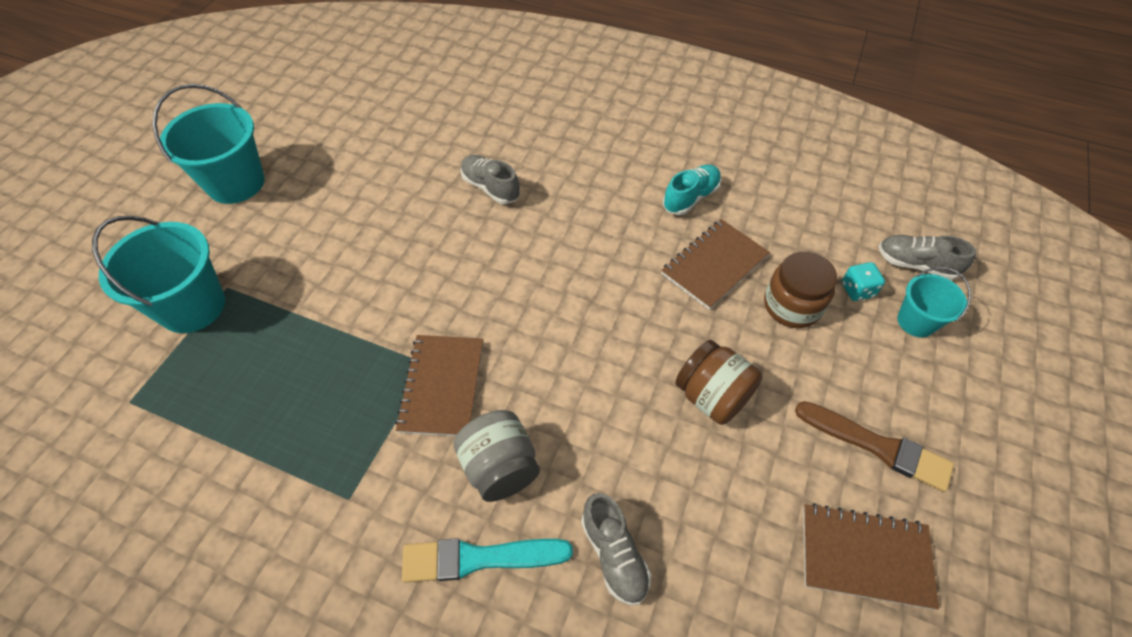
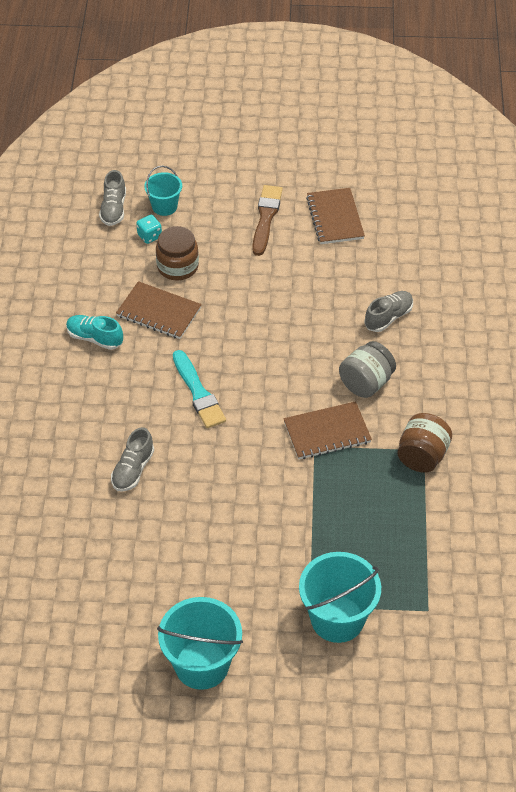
camera: 110 degrees left, 5 degrees down
(479, 558) = (422, 375): turquoise brush -> turquoise brush (198, 393)
(712, 396) = (267, 294): brown jar -> brown jar (422, 456)

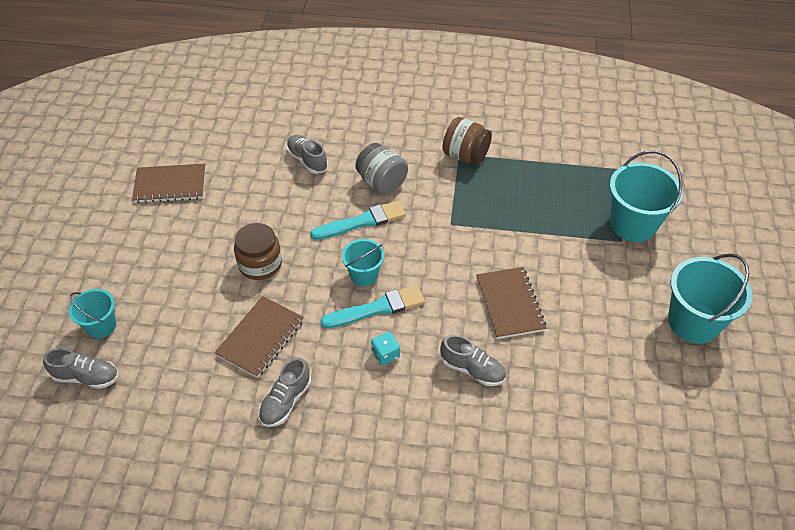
camera: 85 degrees left, 0 degrees up
(95, 338) = (286, 401): turquoise shoe -> grey shoe
(149, 236) = (143, 342): turquoise dice -> turquoise dice (385, 355)
(177, 266) = (198, 317): brown jar -> brown jar (260, 264)
(237, 379) = (364, 275): none -> turquoise bucket
(266, 218) = (151, 238): brown brush -> none
(307, 371) = (362, 221): none -> turquoise brush
(327, 432) = (435, 214): brown notebook -> brown notebook (509, 304)

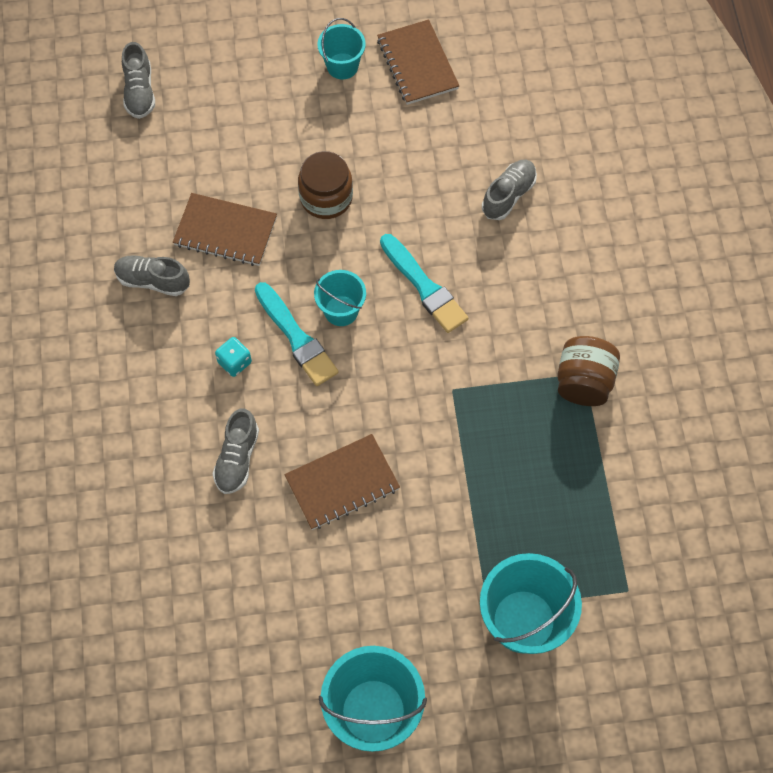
camera: 75 degrees right, 15 degrees up
(101, 326) = (203, 79): turquoise bucket -> turquoise bucket (342, 66)
(382, 182) = (498, 291): grey jar -> none

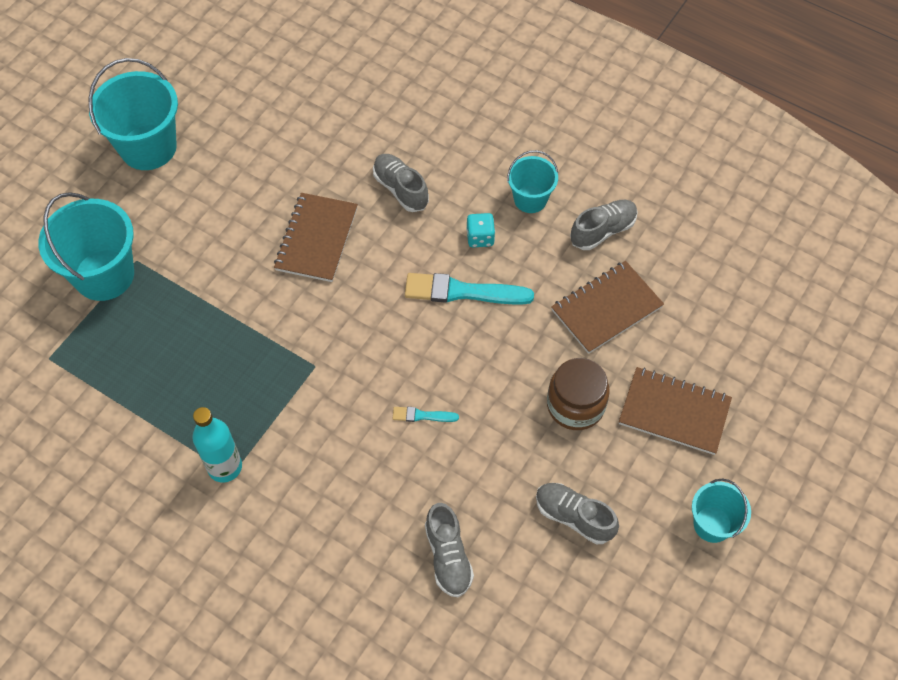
camera: 130 degrees right, 5 degrees down
(139, 92) = (810, 338): grey shoe -> grey shoe (574, 517)
(341, 310) = (457, 339): turquoise bucket -> turquoise bucket (530, 199)
(417, 64) = (662, 595): brown notebook -> brown notebook (674, 412)
(424, 286) = (422, 415): turquoise brush -> turquoise brush, size x0.49
(583, 382) = (225, 467): brown jar -> turquoise bottle

